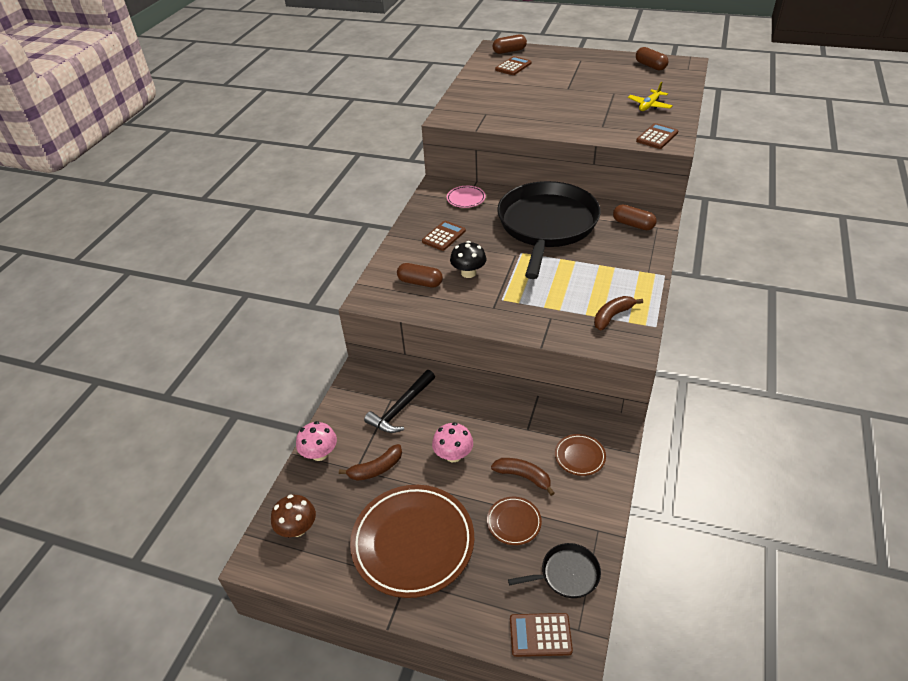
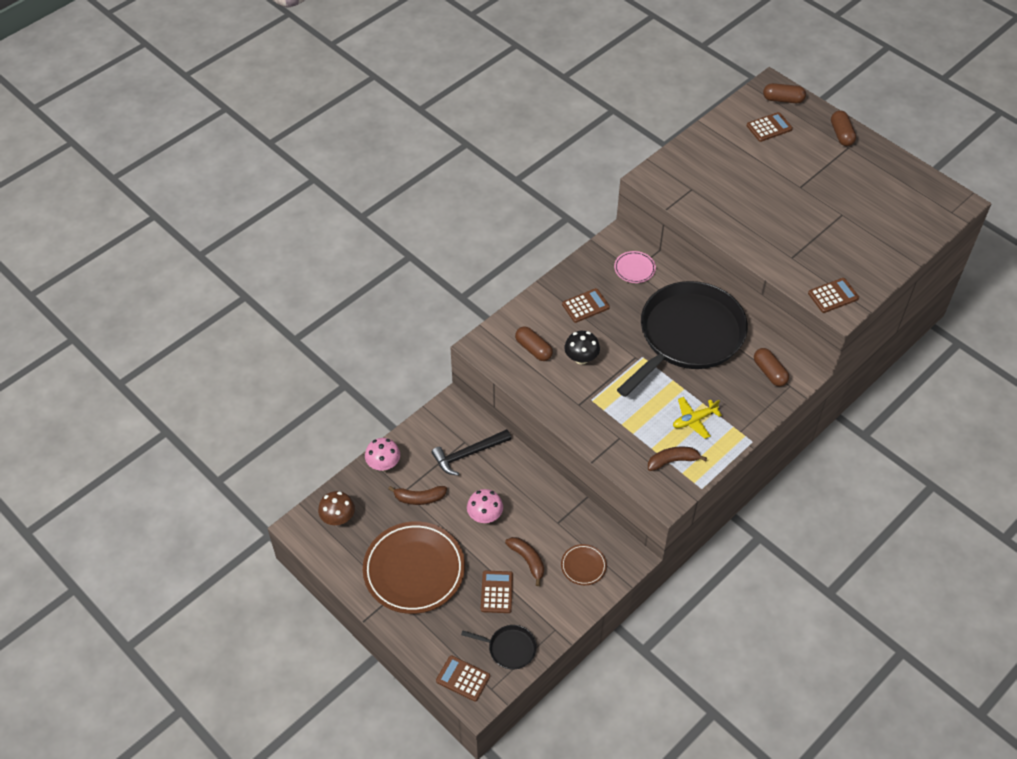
camera: 25 degrees right, 10 degrees up
(514, 522) = (496, 592): brown plate -> brown calculator
(649, 105) = (862, 249): yellow plane -> yellow plane (694, 420)
(650, 66) = (915, 189): brown capsule -> brown capsule (841, 134)

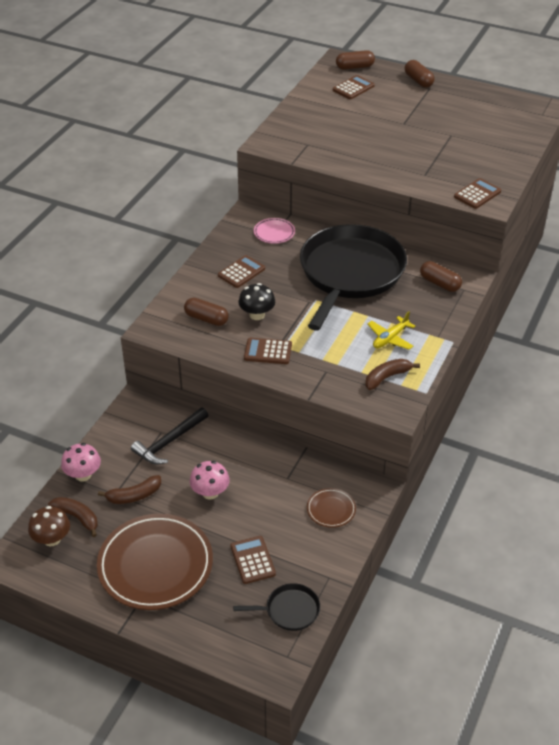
camera: 20 degrees left, 10 degrees down
(463, 678) = (252, 656): brown calculator -> brown calculator (268, 351)
(528, 560) = (272, 521): brown banana -> brown banana (77, 517)

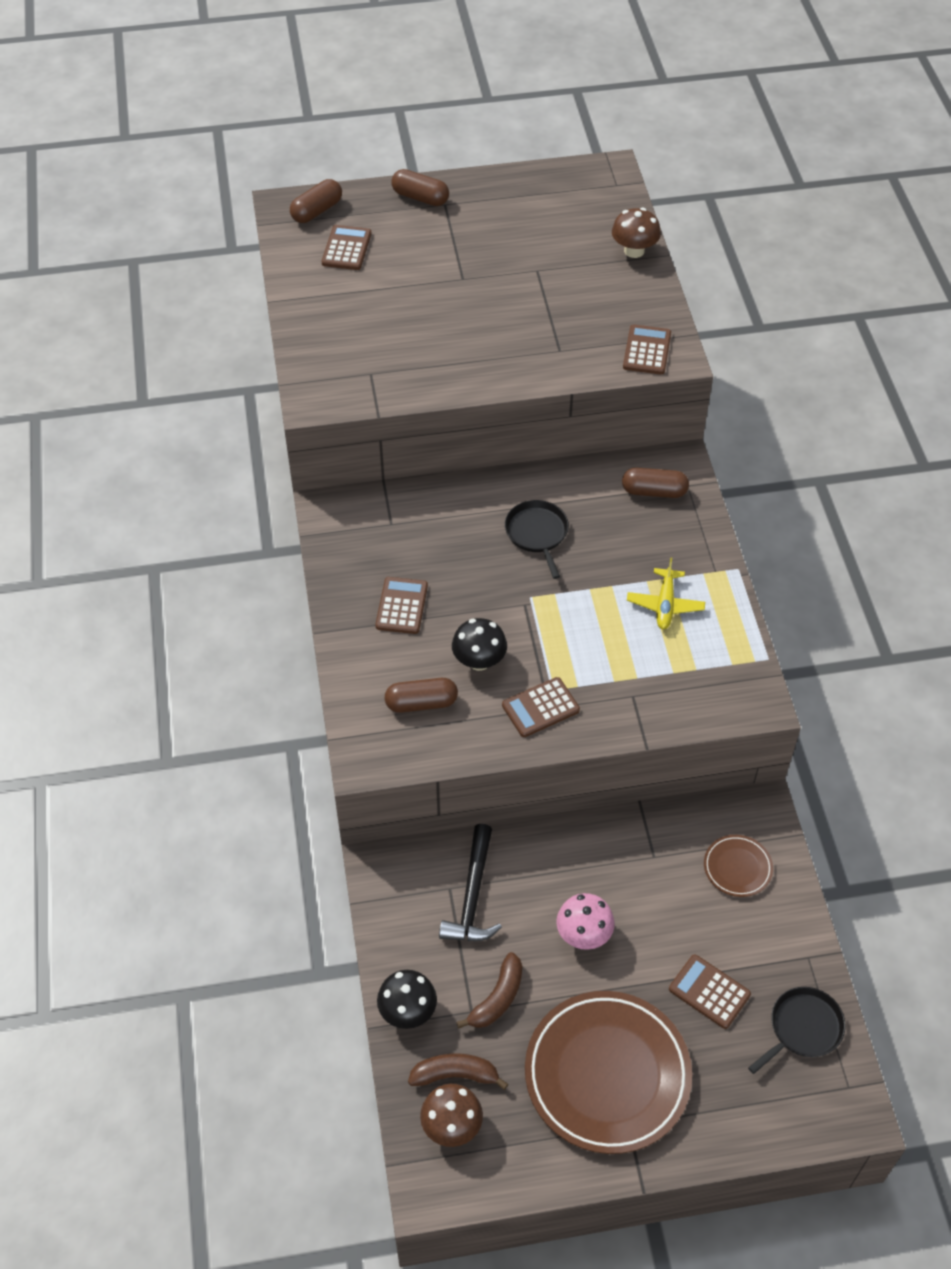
camera: 35 degrees left, 10 degrees up
(83, 475) = (408, 1011): pink mushroom -> black mushroom
(274, 233) = (389, 521): pink plate -> none
(350, 273) = (537, 534): black pan -> black pan, size x0.41
(387, 377) = (708, 663): brown banana -> none
(520, 147) = (634, 251): none -> brown mushroom

